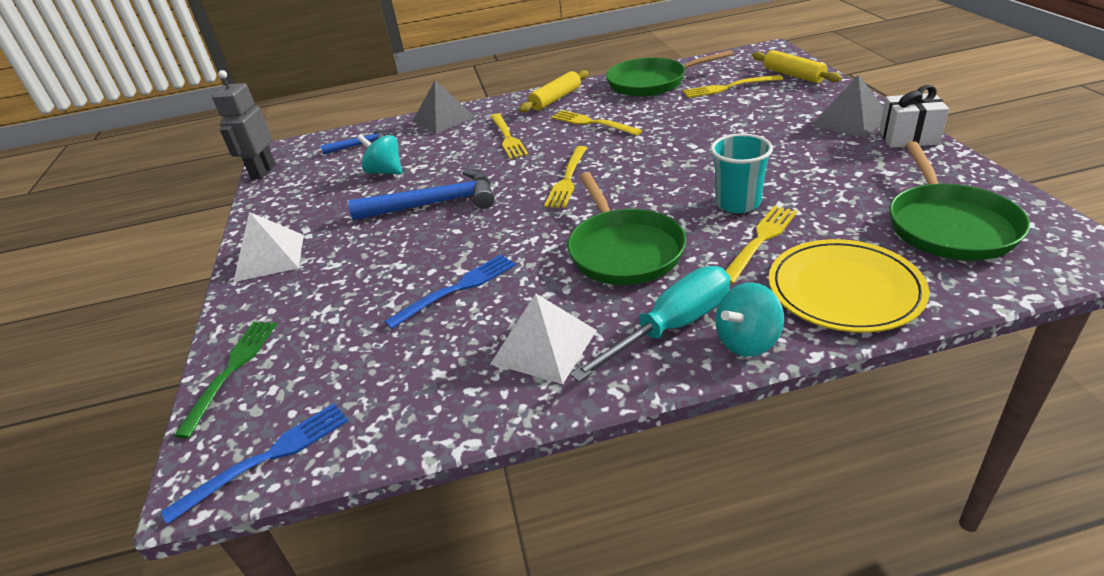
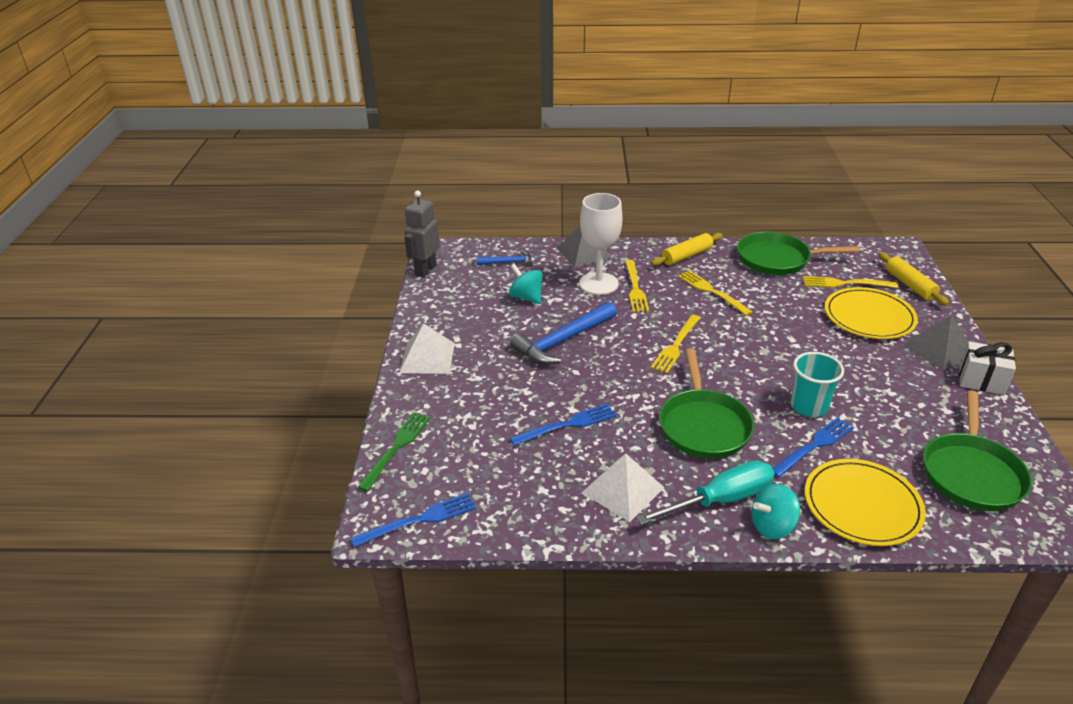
camera: 10 degrees right, 0 degrees up
(434, 204) = (562, 341): blue hammer -> blue hammer turned 135 degrees clockwise
(466, 142) = (598, 284): none -> white goblet
(760, 240) = (814, 445): yellow fork -> blue fork
(765, 109) = (869, 317): none -> yellow plate

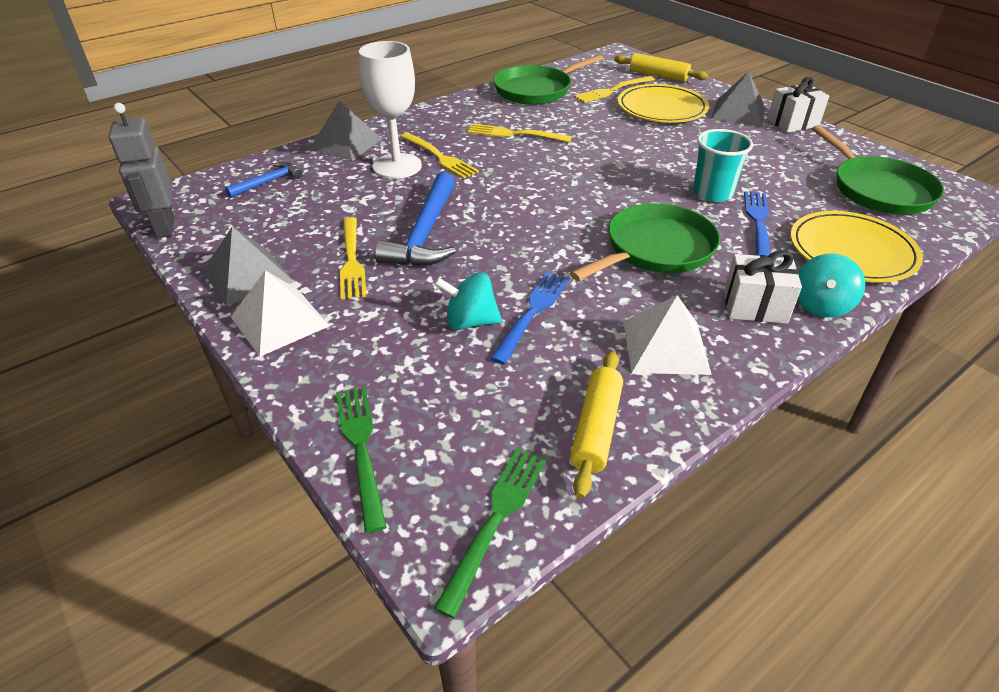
camera: 40 degrees left, 5 degrees up
(419, 520) = (496, 519): blue fork -> green fork
(438, 322) = (247, 276): none -> grey pyramid
(526, 297) = (331, 208): turquoise spinning top -> turquoise spinning top (470, 321)
(676, 346) = (542, 191): yellow fork -> yellow fork (352, 261)
(686, 256) = (454, 113): yellow rolling pin -> yellow rolling pin (596, 429)
(703, 426) = (655, 249): green pan -> green pan turned 90 degrees counterclockwise
(720, 500) = (755, 306): turquoise screwdriver -> white gift

